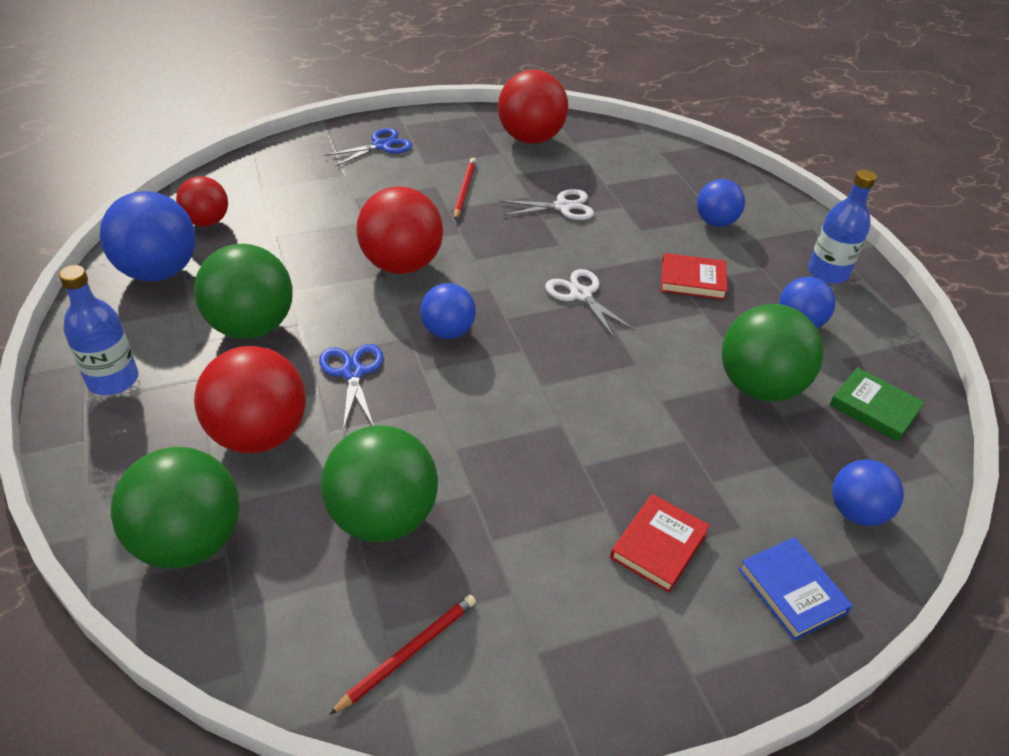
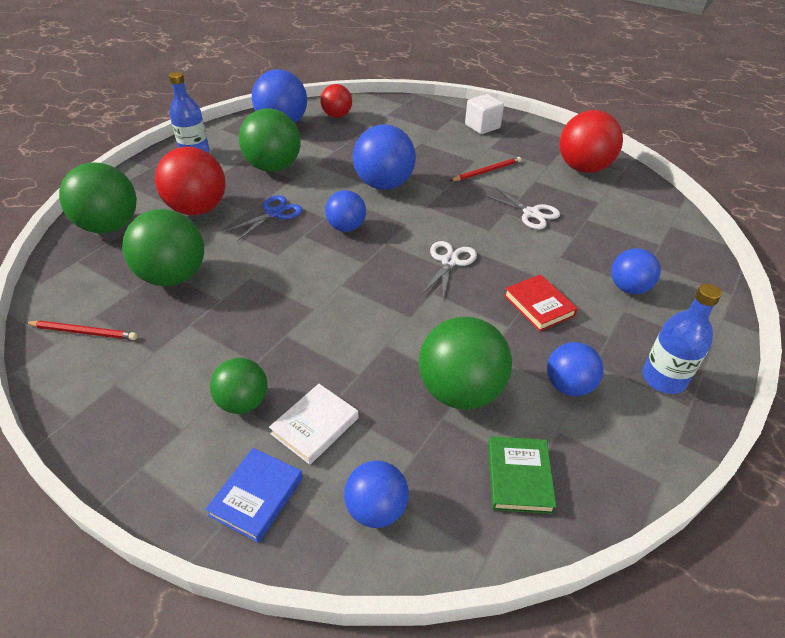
camera: 55 degrees right, 0 degrees up
(381, 146) = (482, 126): blue scissors -> white cube
(401, 264) = (384, 184): red ball -> blue ball
(659, 546) = (243, 402): red book -> green ball
(731, 505) = (315, 426): none -> white book

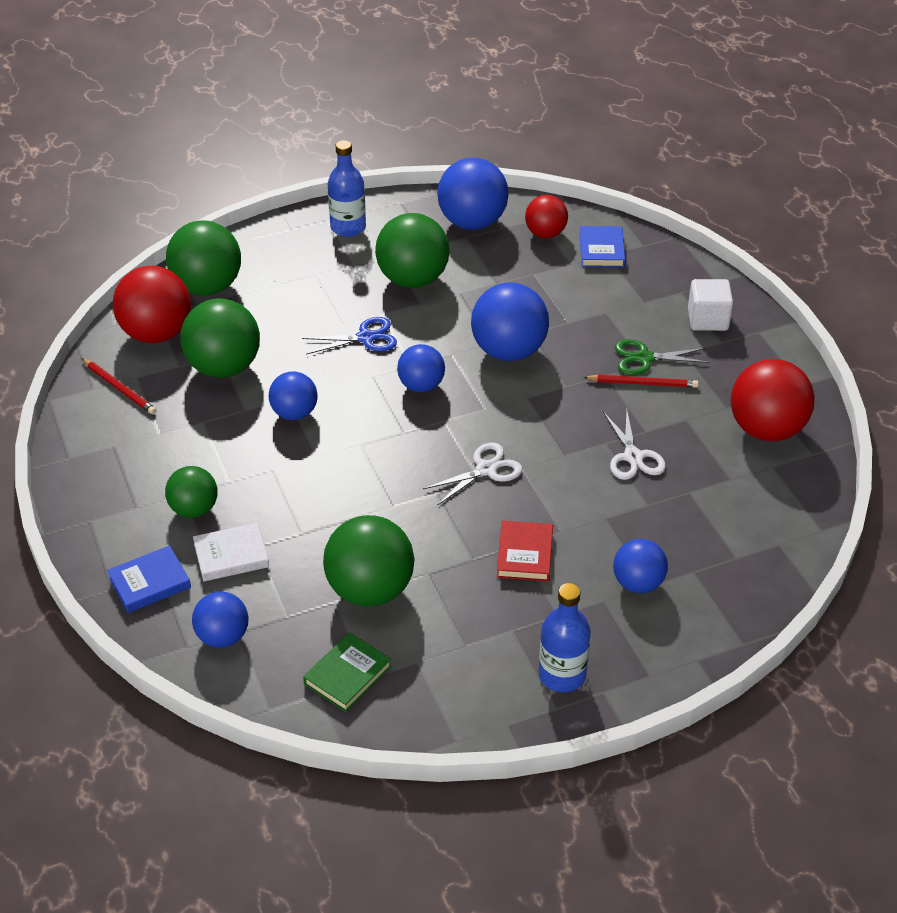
camera: 35 degrees right, 0 degrees up
(198, 209) = (298, 301): red ball -> red ball (157, 333)
(381, 113) = (601, 250): none -> blue book
(471, 158) = (644, 358): none -> green scissors
(568, 386) = (468, 635): blue ball -> blue ball (294, 413)

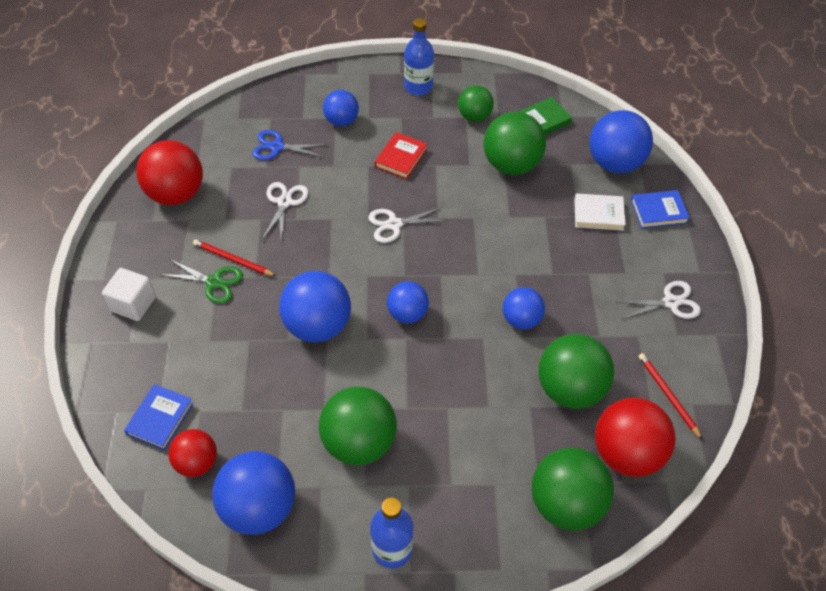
camera: 160 degrees left, 10 degrees up
(123, 476) = (671, 302): none -> white scissors
(194, 509) = (619, 257): green ball -> green ball (474, 116)
(223, 637) = (614, 163): blue ball -> blue ball, size x1.66
(366, 338) = (433, 382): blue scissors -> blue scissors (277, 147)

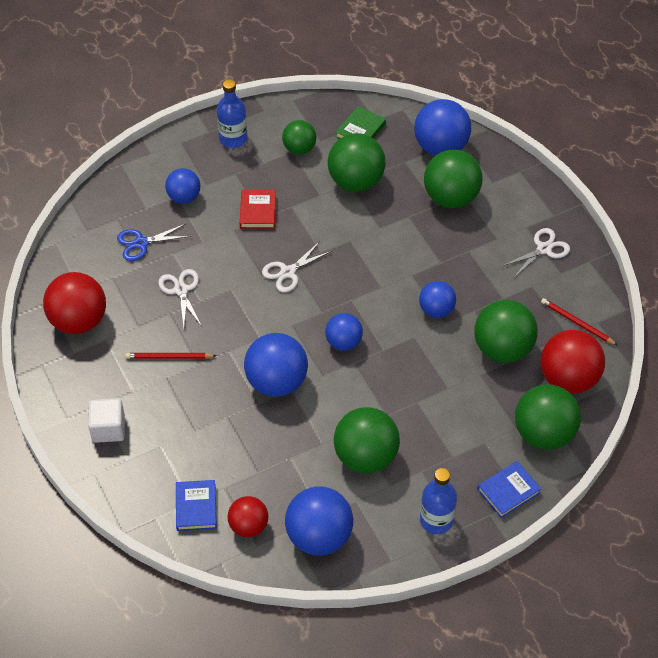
camera: 25 degrees left, 0 degrees up
(214, 282) = (166, 382): green scissors -> none
(598, 214) = (451, 197): white book -> green ball
(658, 212) = (497, 176): blue book -> blue book (508, 491)

